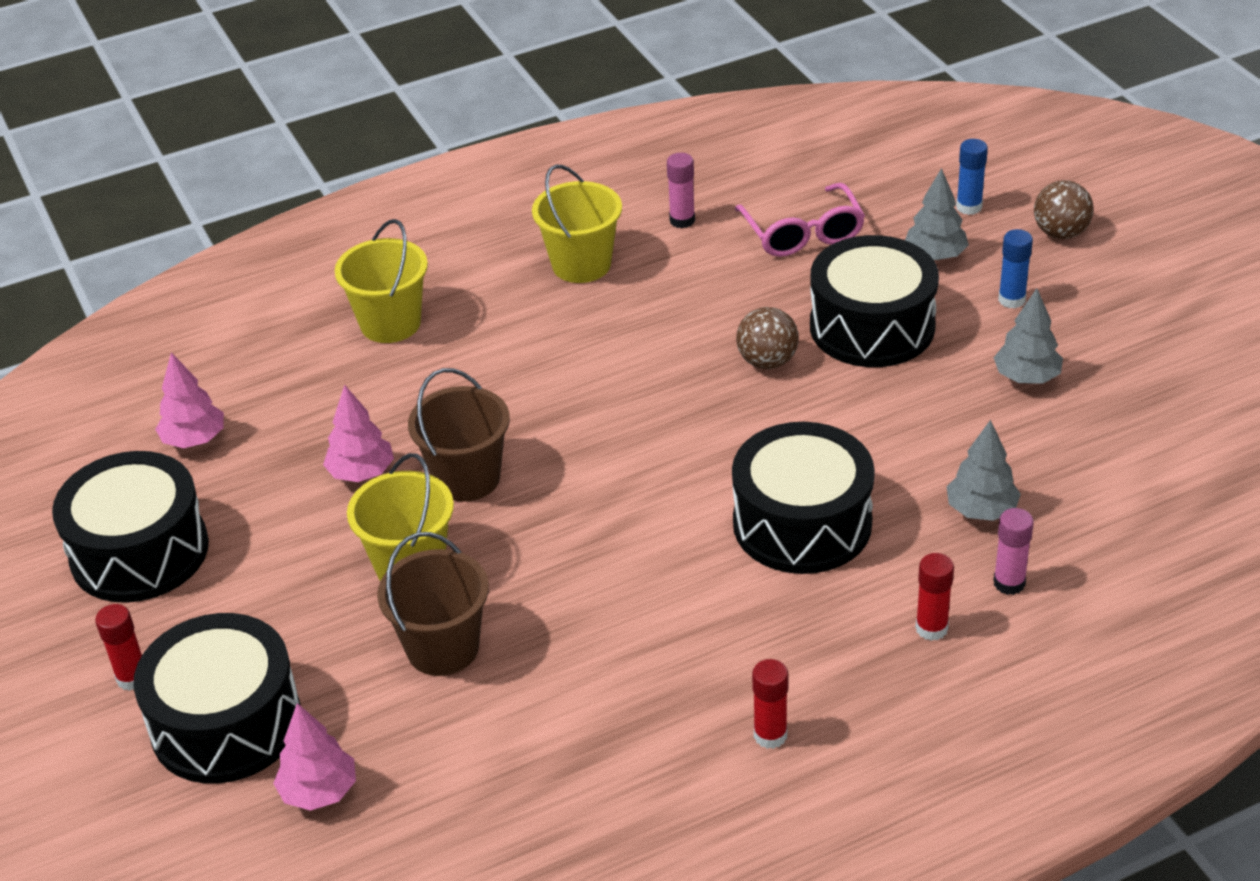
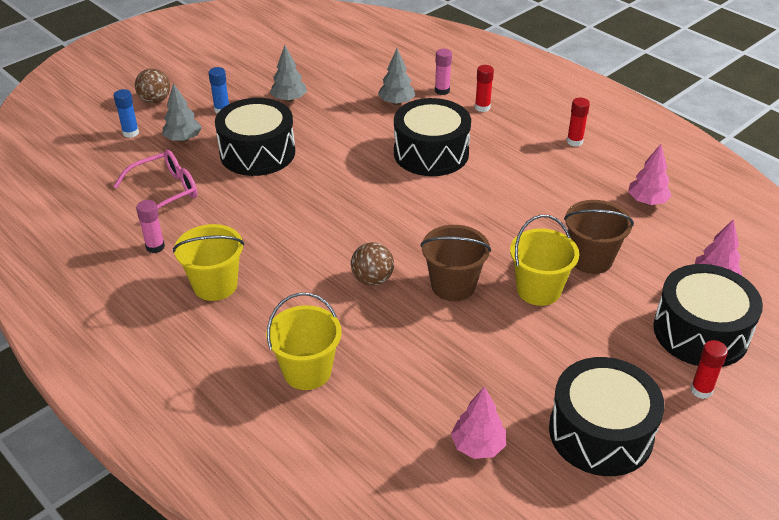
camera: 110 degrees left, 0 degrees up
(361, 473) = (470, 337): pink tree -> pink tree (647, 201)
(767, 361) = (300, 185): brown ball -> brown ball (372, 279)

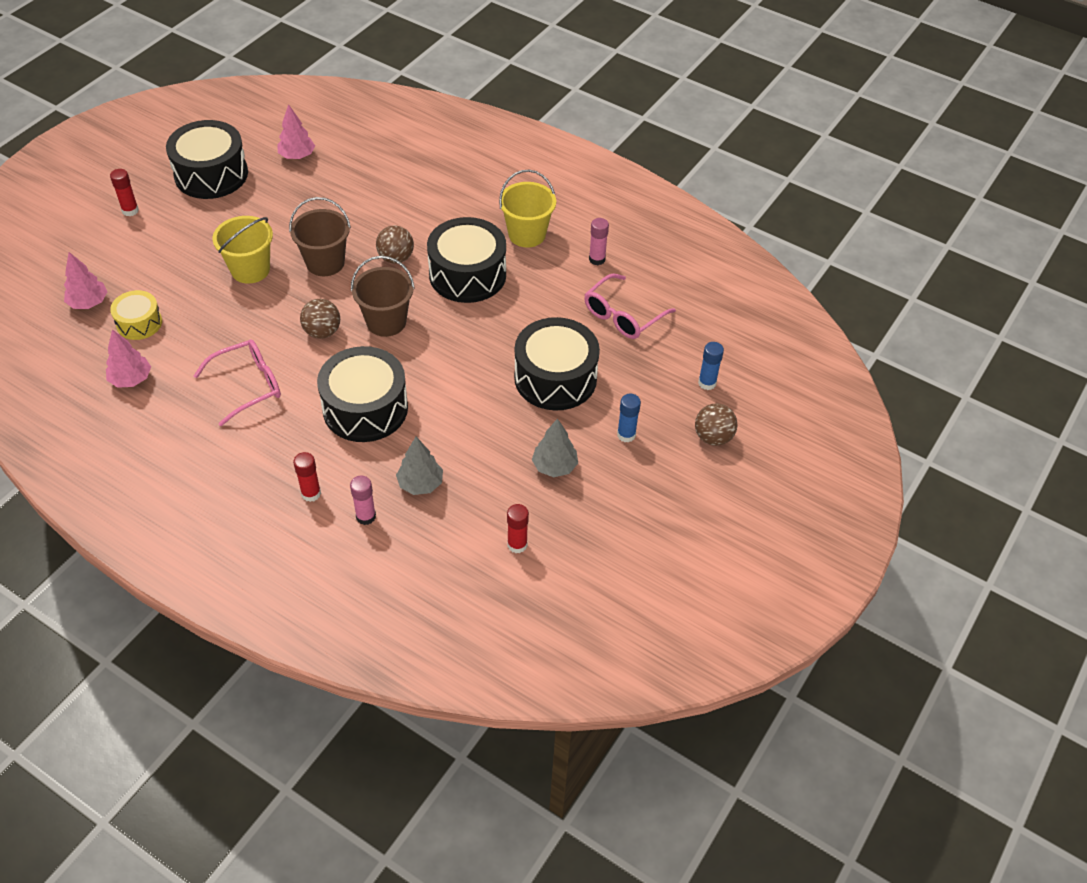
camera: 165 degrees right, 10 degrees up
(183, 139) = (645, 383): grey tree -> none
(307, 371) = (427, 183): yellow bucket -> none
(463, 217) = (322, 332): none -> brown ball
(536, 182) = (247, 386): none -> pink glasses
(574, 141) = (198, 453): red glue stick -> red glue stick (517, 545)
(591, 259) = (200, 305): brown bucket -> brown bucket (386, 322)
(652, 250) = (139, 323): none -> yellow drum
(700, 332) = (117, 253): black drum -> black drum (467, 274)

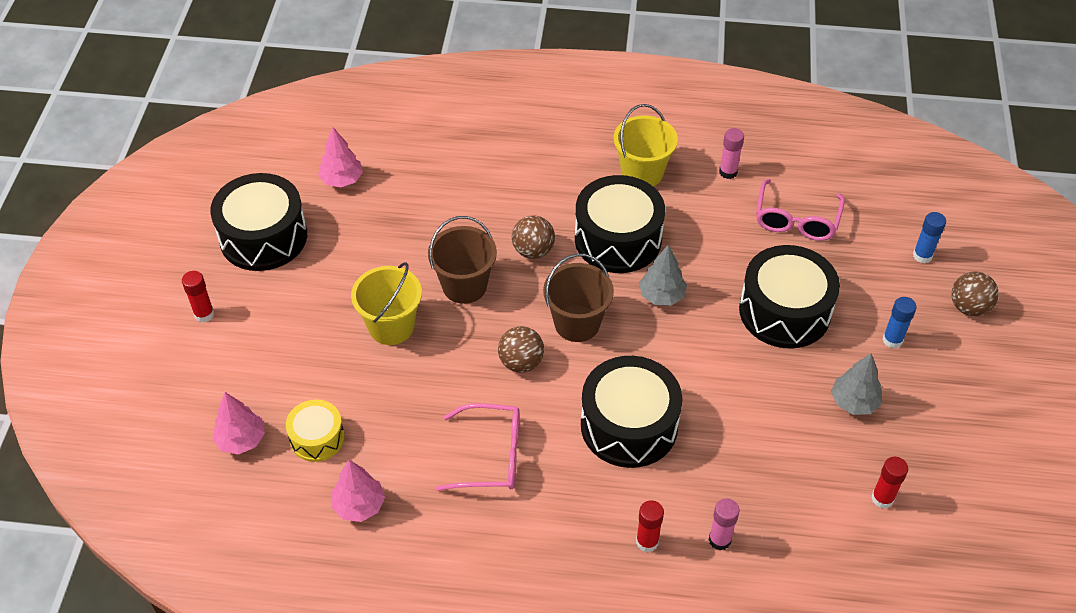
camera: 25 degrees left, 0 degrees up
(247, 386) = (490, 456): pink glasses -> pink glasses turned 60 degrees clockwise
(420, 484) = (744, 480): grey tree -> grey tree (661, 296)

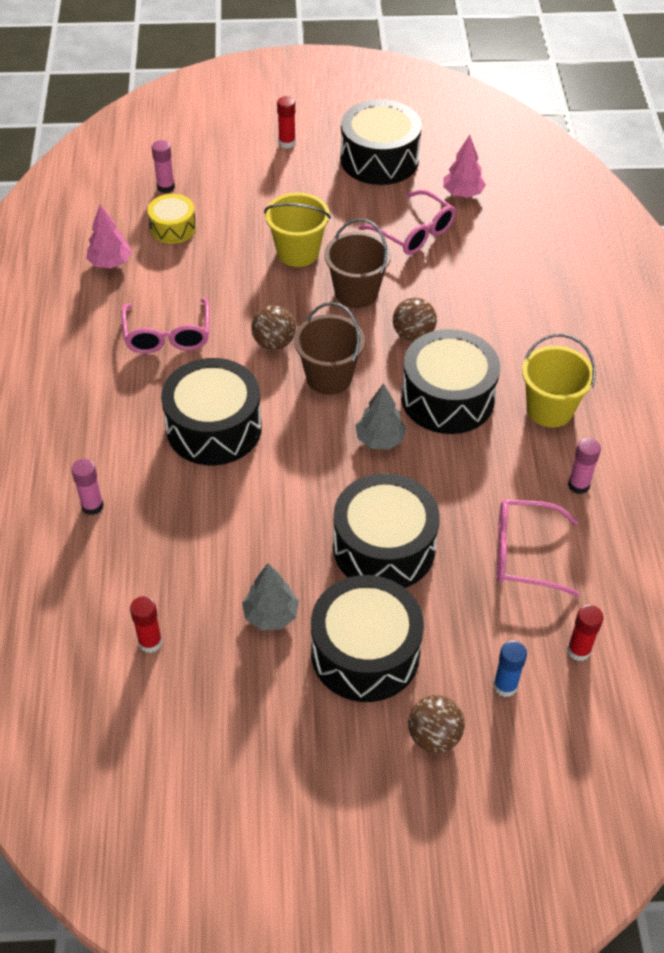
camera: 80 degrees right, 0 degrees up
(241, 440) = (166, 187): pink tree -> pink glue stick
(388, 227) = (413, 232): none -> pink glasses
(647, 542) = (87, 452): red glue stick -> red glue stick (578, 650)
(892, 340) = (365, 652): blue glue stick -> black drum

